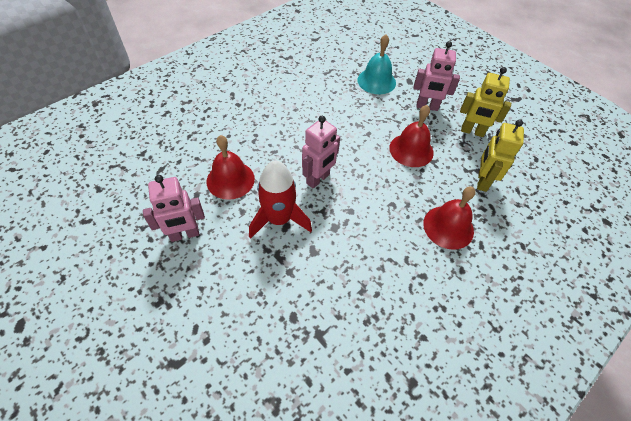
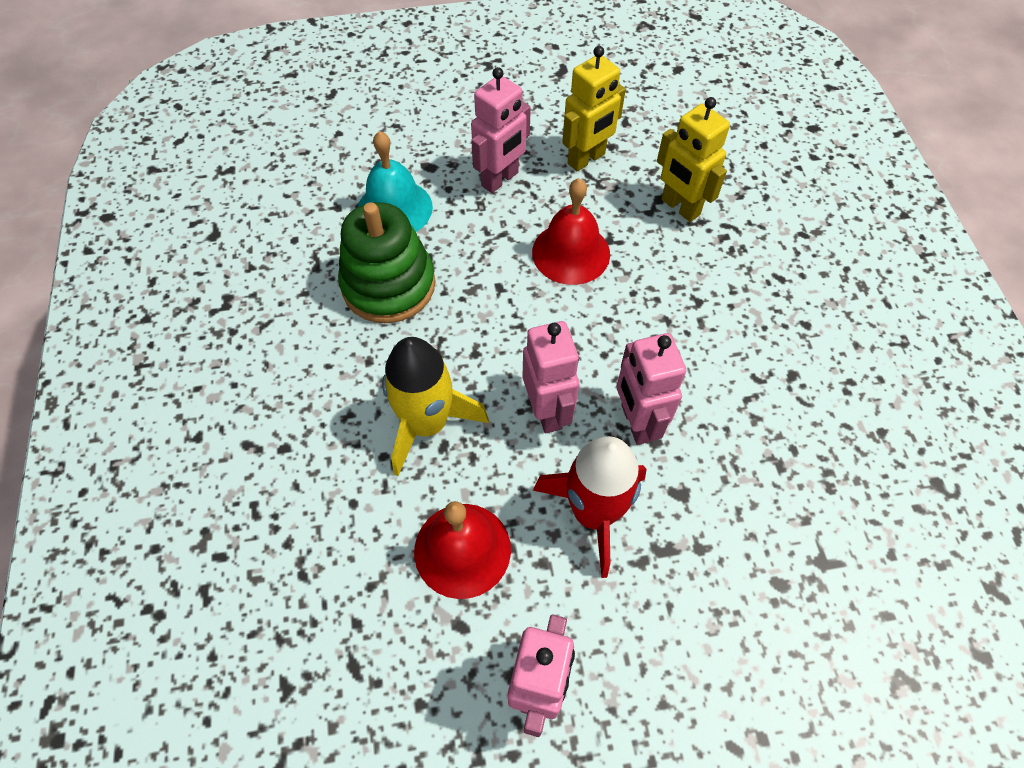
camera: 55 degrees left, 5 degrees up
(280, 141) = (427, 423): none -> yellow rocket
(336, 97) = (389, 285): none -> green stacking toy
(338, 216) = (636, 422): none -> pink robot
(448, 227) = (732, 295): red bell -> none

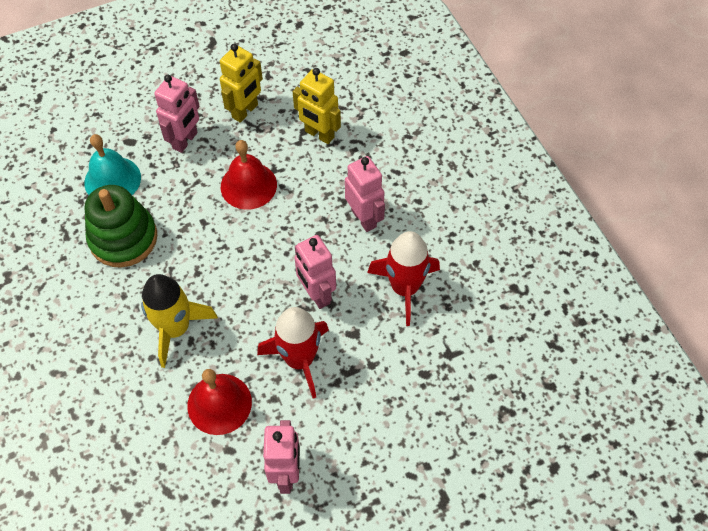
camera: 15 degrees left, 0 degrees up
(547, 411) = (255, 301): pink robot -> pink robot (364, 218)
(768, 444) = (404, 288): none -> red rocket

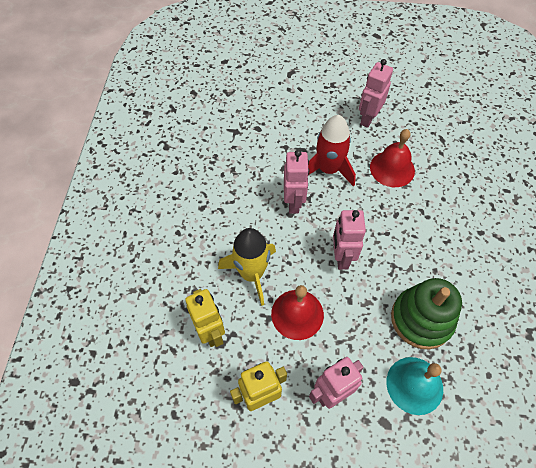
camera: 150 degrees left, 0 degrees up
(176, 328) = (403, 227): yellow rocket -> yellow rocket (252, 274)
(364, 218) = (225, 239): pink robot -> pink robot (341, 257)
(404, 288) = (233, 179): red rocket -> none

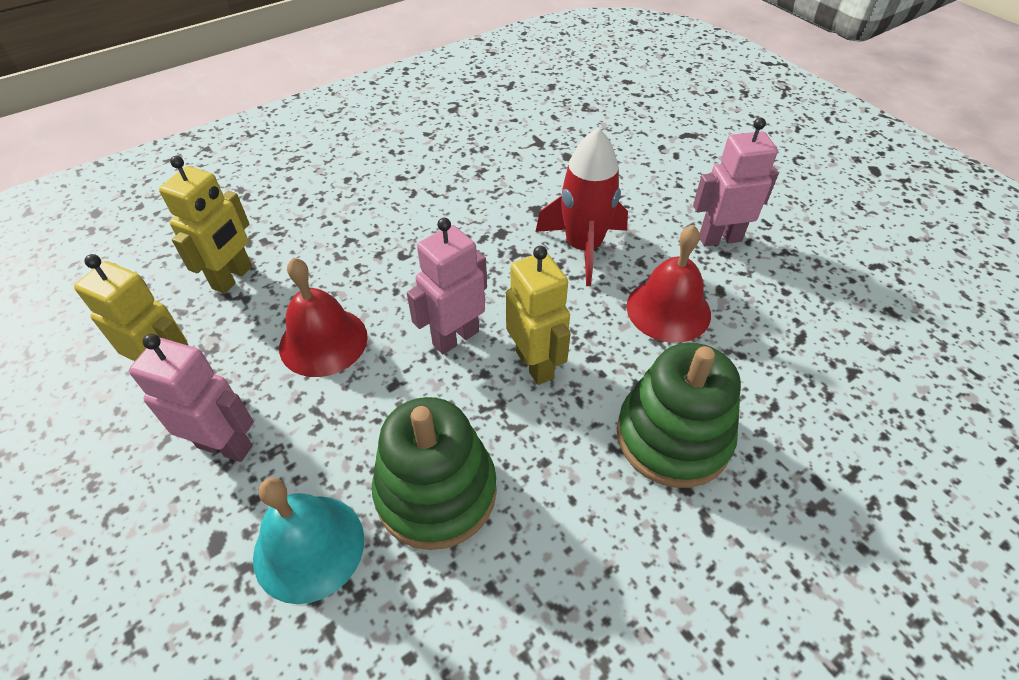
camera: 50 degrees right, 10 degrees down
(252, 274) = (346, 267): yellow rocket -> none
(294, 203) = (492, 245): pink robot -> none
(382, 238) = (535, 364): none -> yellow robot
(456, 218) = (673, 437): none -> green stacking toy

